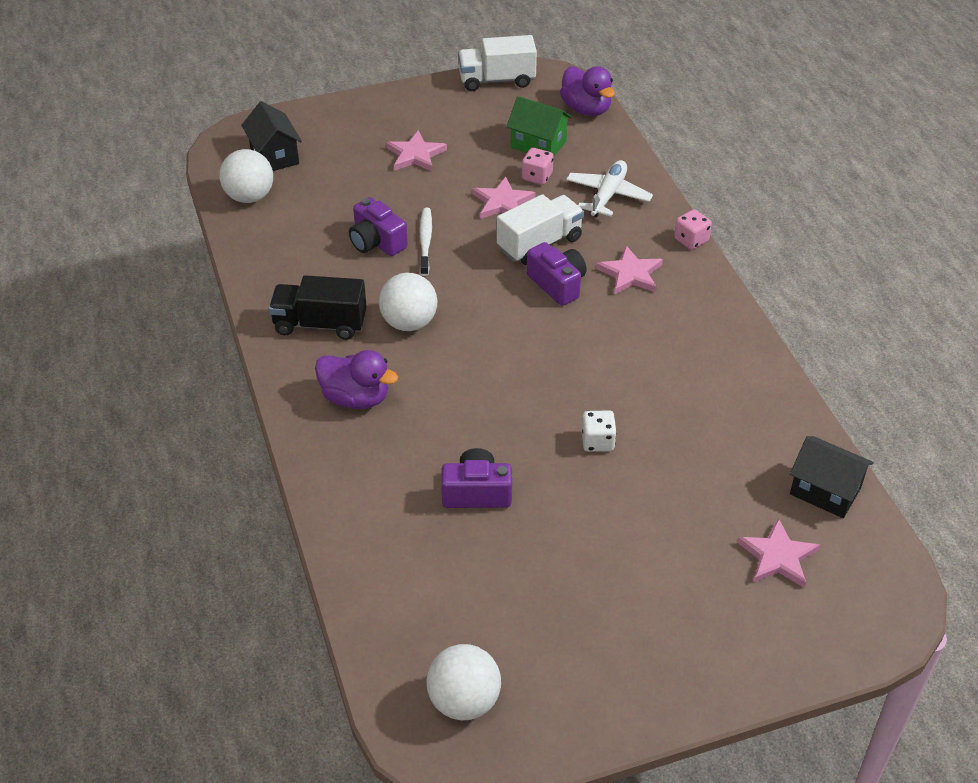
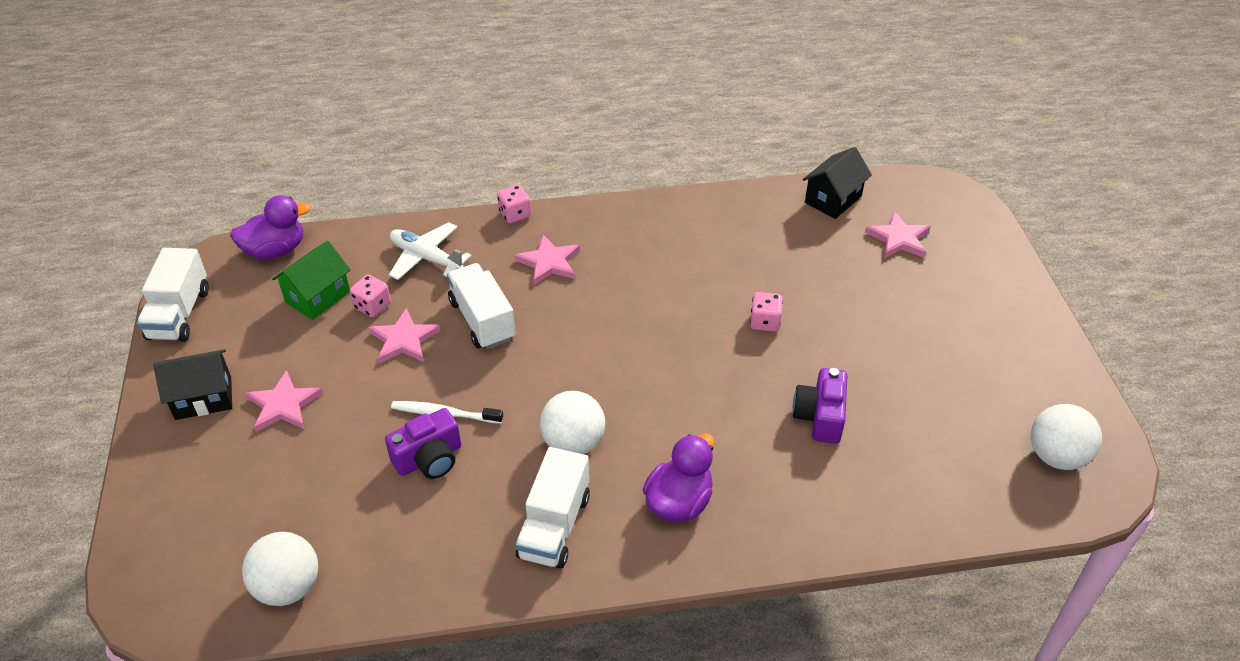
camera: 80 degrees left, 0 degrees up
(274, 156) = (213, 553): black house -> black house (203, 398)
(320, 324) = (554, 526): black truck -> white truck
(557, 284) = (548, 316): purple camera -> none
(597, 441) = (765, 322): white dice -> pink dice

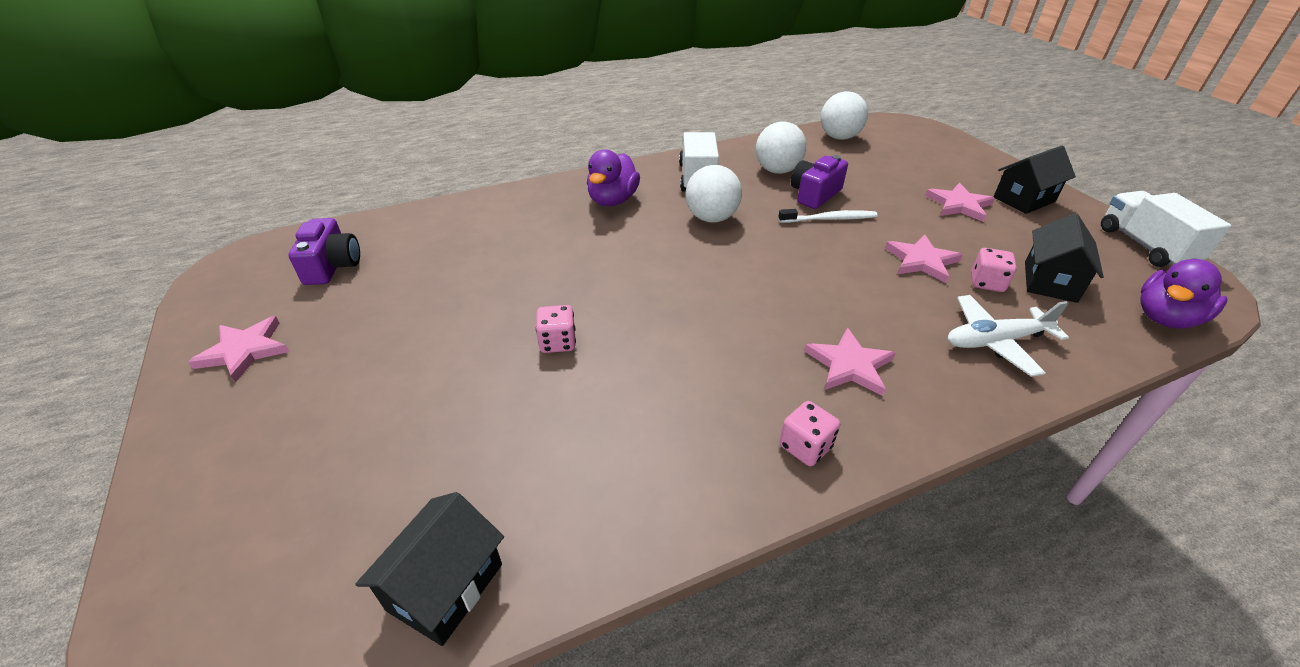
camera: 165 degrees right, 5 degrees down
(318, 297) = (1050, 281): green house -> black house
(426, 258) = (995, 342): white plane -> white plane turned 150 degrees clockwise
(482, 320) = (866, 289): white truck -> none
(515, 214) = (954, 428): pink dice -> pink dice (805, 447)
(820, 417) = (497, 267): purple camera -> purple camera (332, 266)
(899, 239) = (341, 514): pink star -> pink star (244, 350)
(1056, 456) = (271, 273): white ball -> white ball (777, 170)

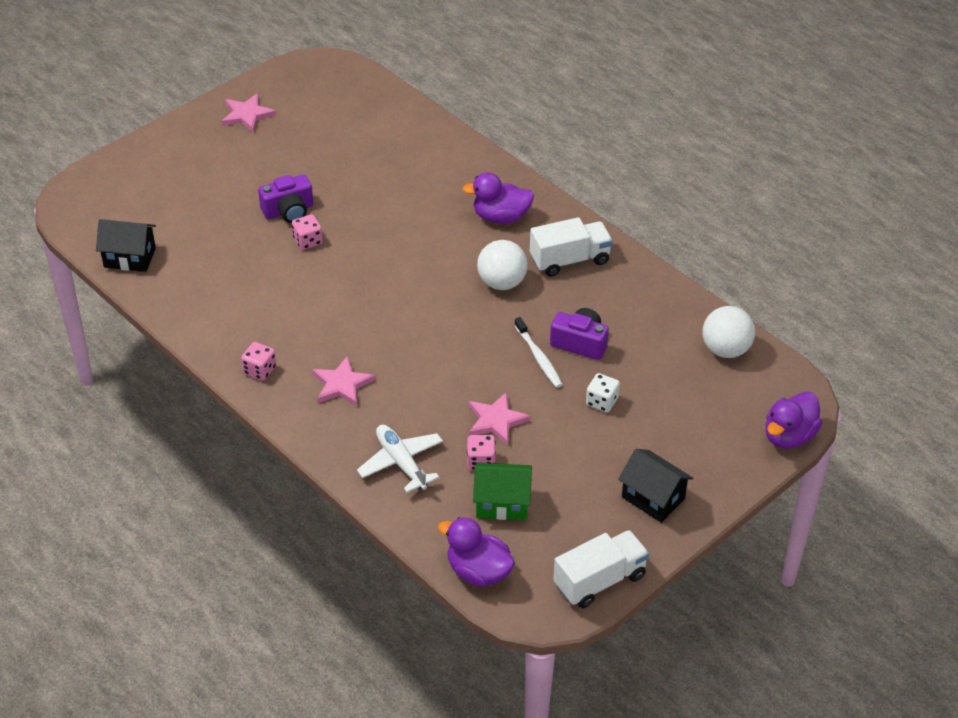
camera: 70 degrees right, 5 degrees up
(332, 266) = (340, 108): purple camera -> purple camera (288, 211)
(777, 170) = (616, 311): white ball -> none
(897, 199) = (601, 402): none -> white dice
(941, 134) = (789, 436): none -> purple duck
(959, 205) = (614, 447): pink star -> none
(1050, 281) = (502, 503): black house -> green house

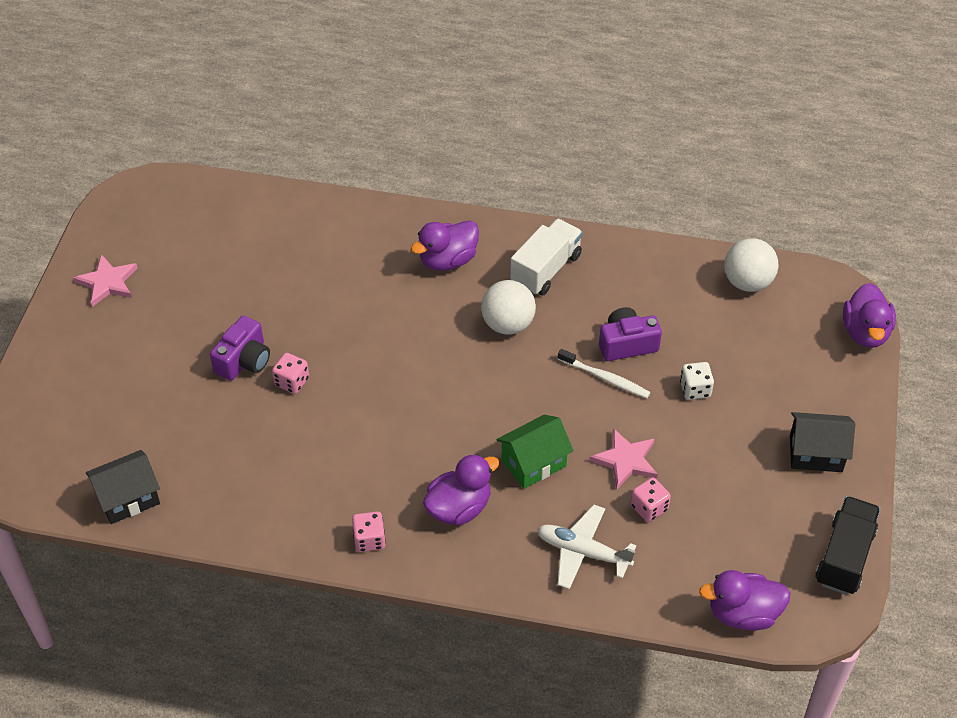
camera: 35 degrees left, 5 degrees up
(342, 384) = (459, 508): pink star -> purple duck
(502, 503) = (702, 536): green house -> green house (533, 463)
(599, 580) = (844, 557): white truck -> black truck

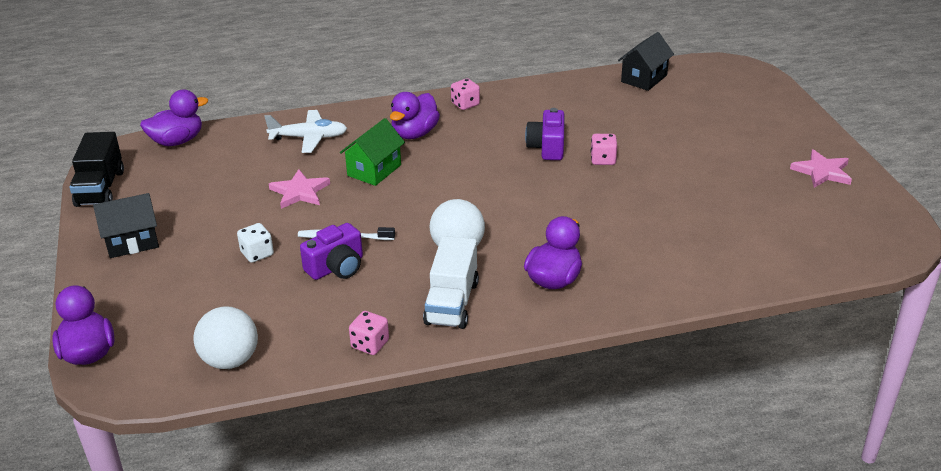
camera: 155 degrees right, 15 degrees down
(244, 361) = (653, 160): purple camera -> purple camera (547, 147)
(649, 508) = (268, 172): pink dice -> pink dice (370, 344)

